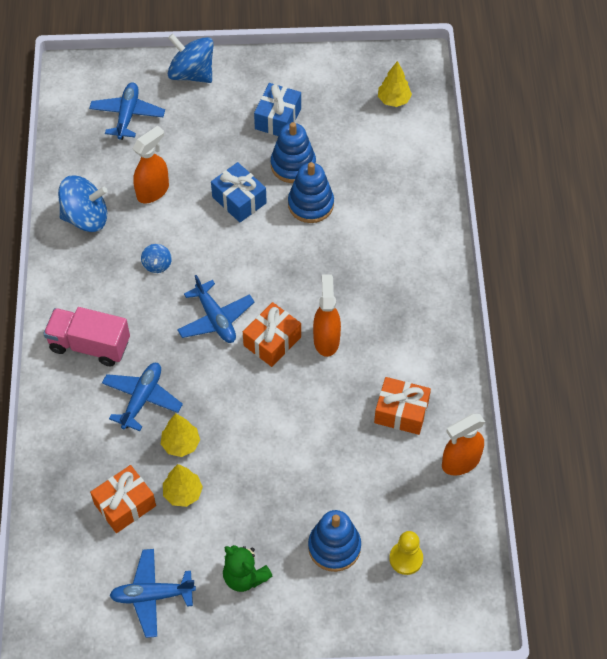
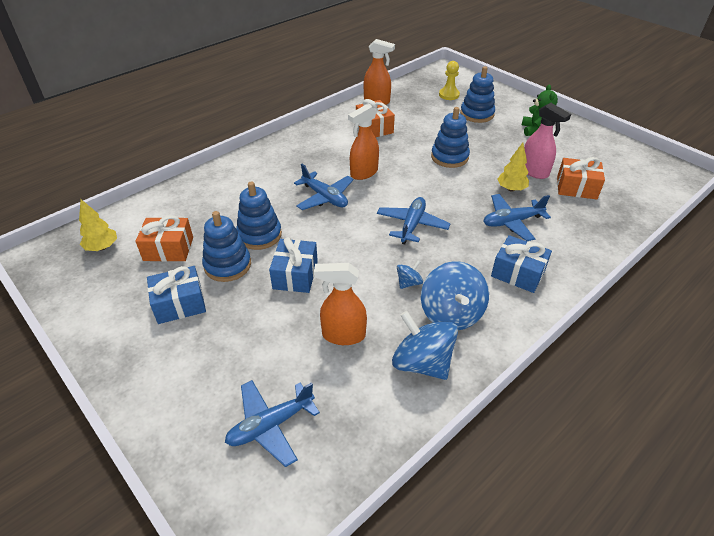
camera: 130 degrees left, 15 degrees down
(89, 345) = (518, 273): pink truck -> blue gift
(152, 595) = (596, 151): blue plane -> blue plane (325, 197)
(183, 493) = (534, 172): yellow tree -> pink spray bottle
(192, 73) = (164, 409): blue spinning top -> blue spinning top (451, 314)
(272, 341) = (394, 192): orange gift -> orange gift (168, 249)
(280, 437) = (449, 157): none -> blue stacking toy

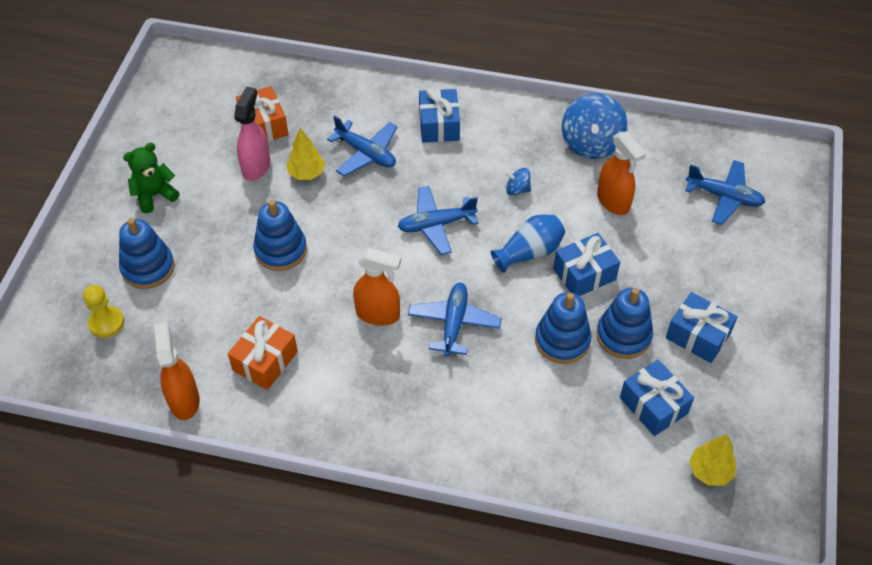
camera: 125 degrees left, 10 degrees up
(168, 249) = (653, 405): orange gift -> blue gift
(343, 257) = (529, 252): none -> blue vase
(451, 314) = (526, 147): blue spinning top -> none

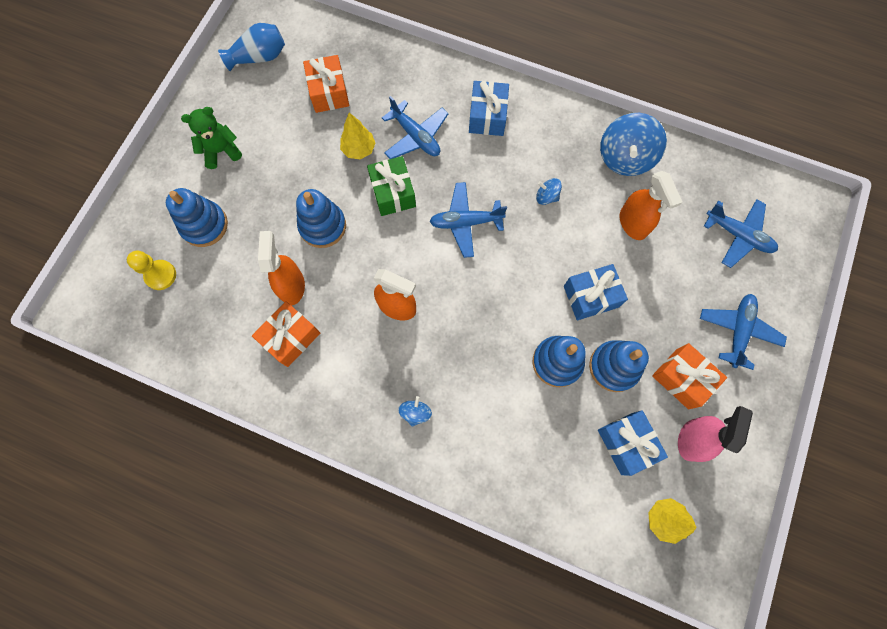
camera: 10 degrees right, 20 degrees up
(184, 400) = (215, 364): orange spray bottle -> orange spray bottle (292, 286)
(256, 166) = (315, 135): pink spray bottle -> pink spray bottle (691, 439)
(351, 208) = (393, 193): none -> green gift
(418, 412) = (415, 412): none -> blue spinning top
(454, 323) = (463, 328): blue plane -> blue plane (738, 331)
(529, 252) = (545, 265): blue vase -> blue vase (259, 57)
(697, 336) = (682, 379): blue gift -> orange gift

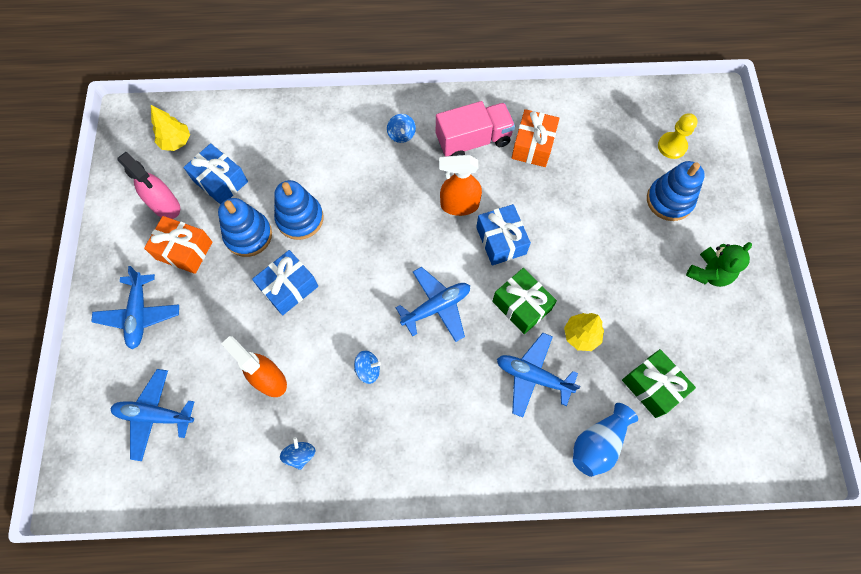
camera: 155 degrees right, 5 degrees down
(259, 57) = (753, 394): blue vase -> blue vase (598, 443)
(292, 286) = (558, 184): orange spray bottle -> none
(323, 226) = (566, 245): blue stacking toy -> none
(329, 92) = (652, 386): orange gift -> green gift
(346, 371) = (473, 140): none -> pink truck
(487, 116) = (470, 437): blue gift -> blue gift (501, 240)
(625, 158) = (300, 454): blue spinning top -> blue spinning top, size x0.48
(691, 439) = (166, 206): pink spray bottle -> pink spray bottle turned 45 degrees counterclockwise

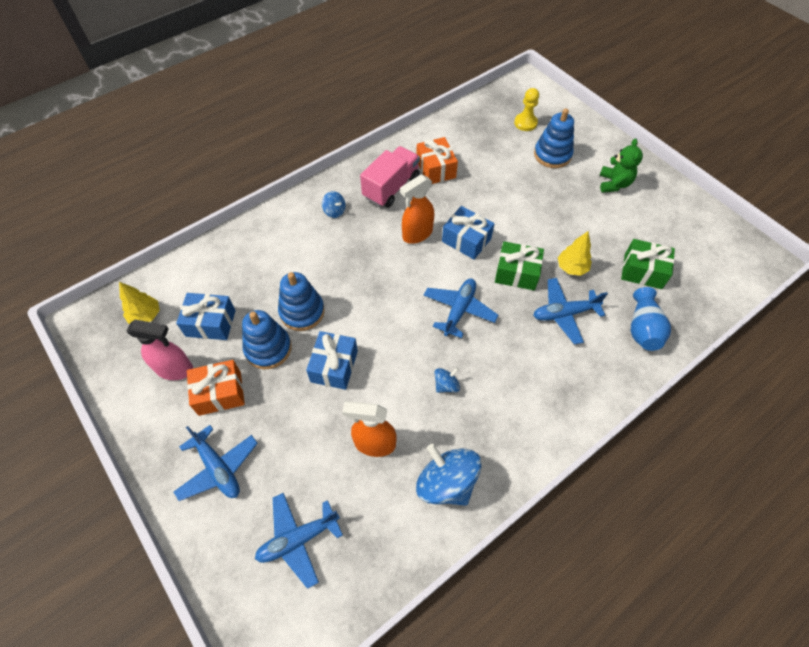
camera: 35 degrees left, 10 degrees down
(300, 454) = (446, 482): blue spinning top -> blue spinning top, size x2.06

